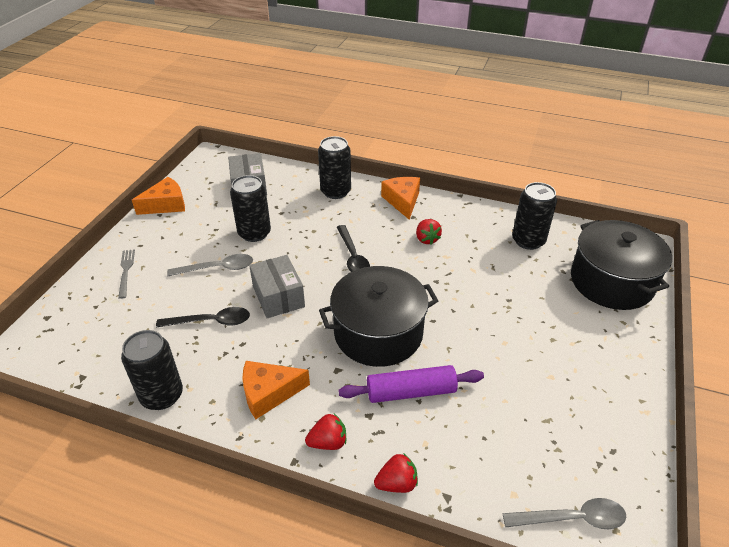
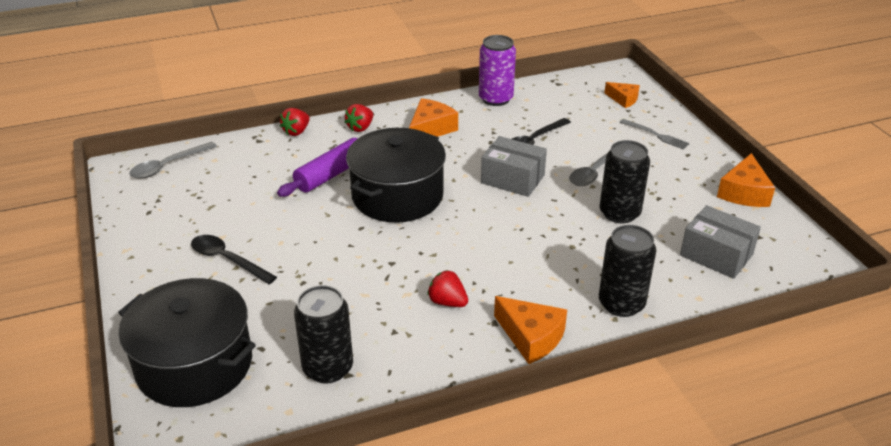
camera: 140 degrees right, 5 degrees down
(76, 319) = (623, 99): none -> orange cheese
(162, 395) = (495, 99): black can -> purple can
(353, 256) = (498, 242): black spoon -> black spoon (227, 260)

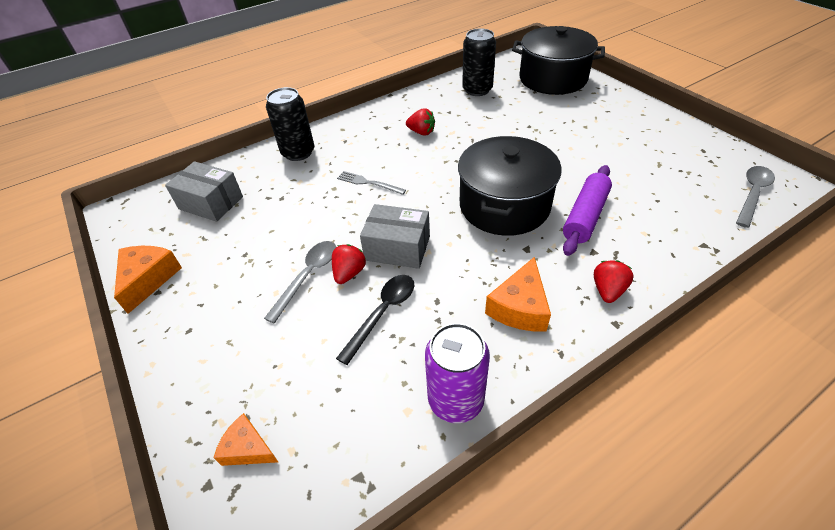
camera: 170 degrees right, 10 degrees up
(227, 260) = (596, 129): black spoon -> none
(296, 132) = (677, 267): red strawberry -> red strawberry (349, 273)
(531, 337) = (360, 123): orange cheese -> none
(619, 213) = (288, 228): black can -> none
(655, 135) = (219, 361): grey fork -> grey fork (369, 183)

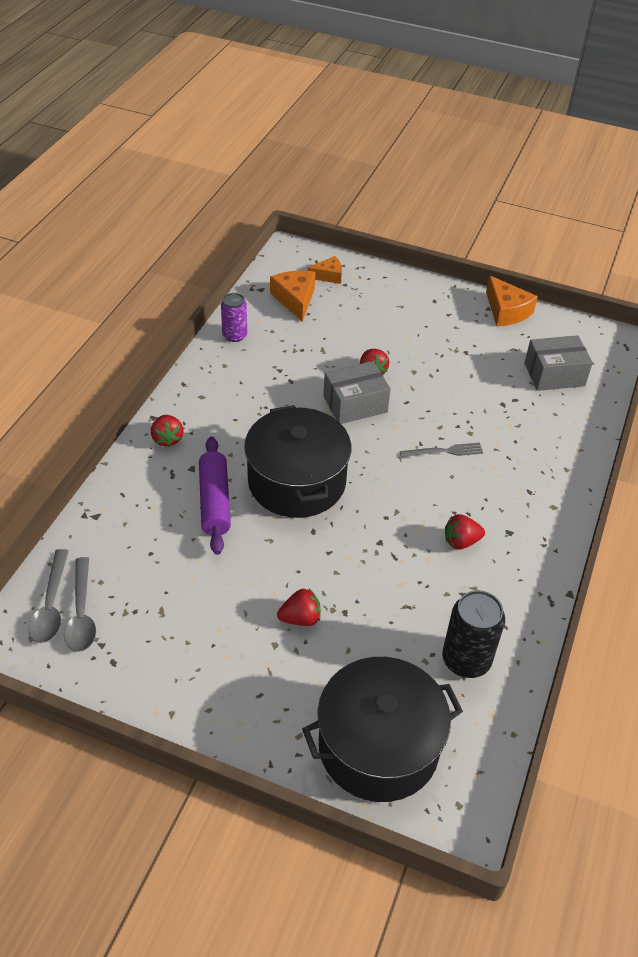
camera: 140 degrees right, 0 degrees up
(298, 153) = (555, 455): black can -> none
(308, 276) = (399, 357): grey spoon -> grey spoon (81, 613)
(382, 313) = (321, 358): black spoon -> none
(455, 400) = (234, 335): purple can -> purple can, size x0.66
(519, 307) = (228, 400): orange cheese -> orange cheese (295, 299)
(560, 131) = (300, 618): none -> red strawberry

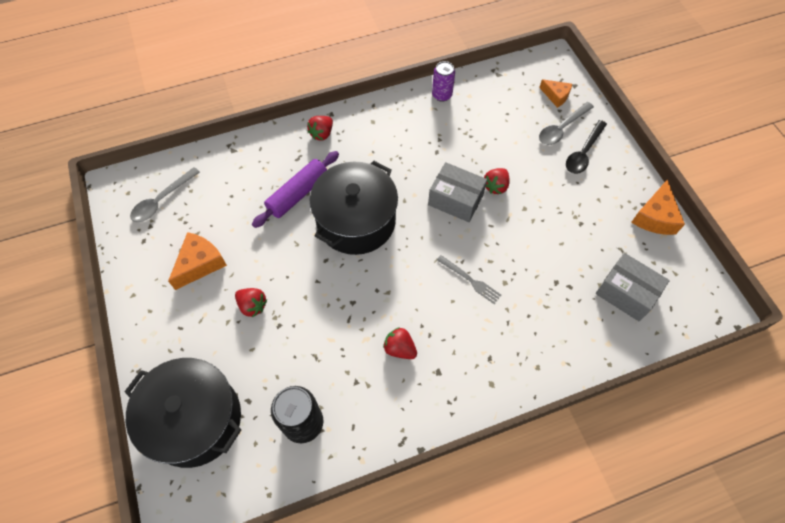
camera: 50 degrees right, 15 degrees up
(51, 605) = (155, 183): grey spoon -> grey spoon (561, 128)
(295, 299) = (511, 97): orange cheese -> orange cheese (200, 264)
(403, 302) = (583, 153): none -> black spoon

